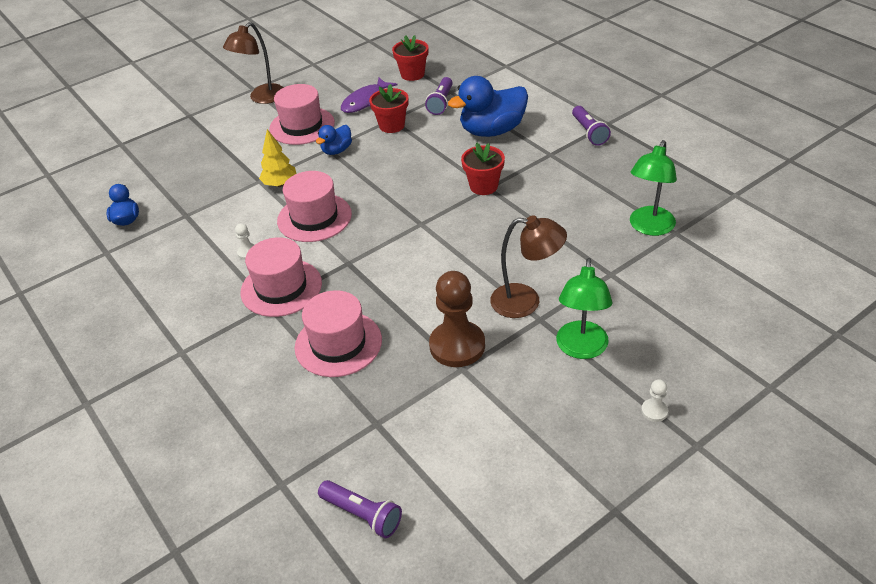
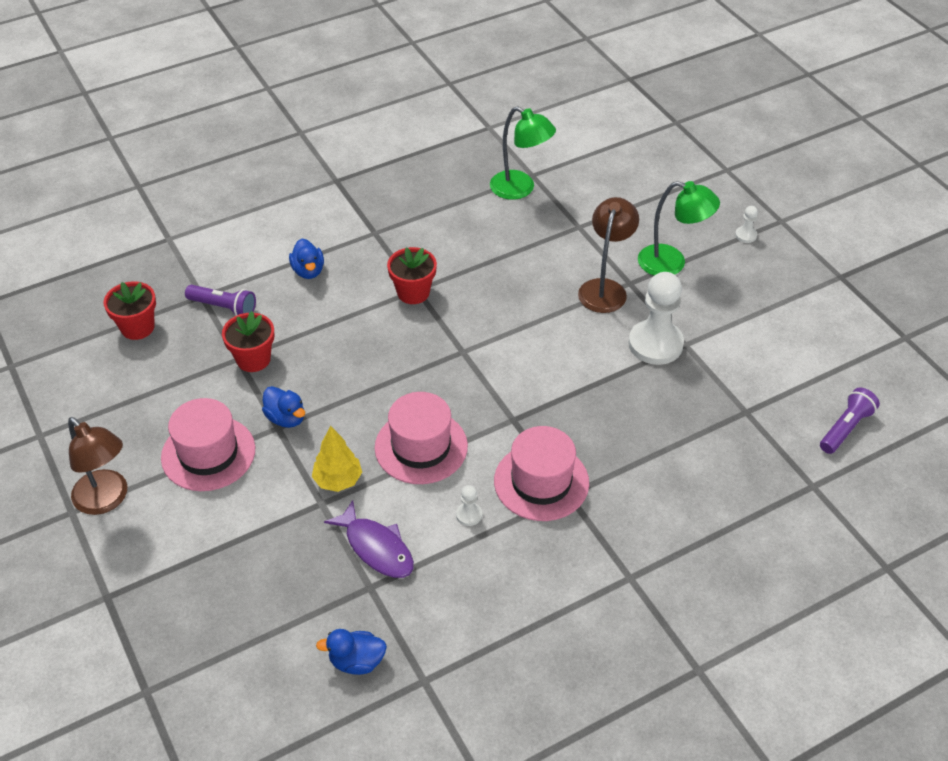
camera: 85 degrees left, 5 degrees up
(338, 344) = (638, 434): pink hat -> none
(365, 101) = (179, 381): purple fish -> purple fish (376, 548)
(457, 346) = (655, 344): brown pawn -> white pawn
(492, 131) = (308, 271): blue duck -> blue duck, size x0.52
(589, 132) = (347, 197): purple flashlight -> none

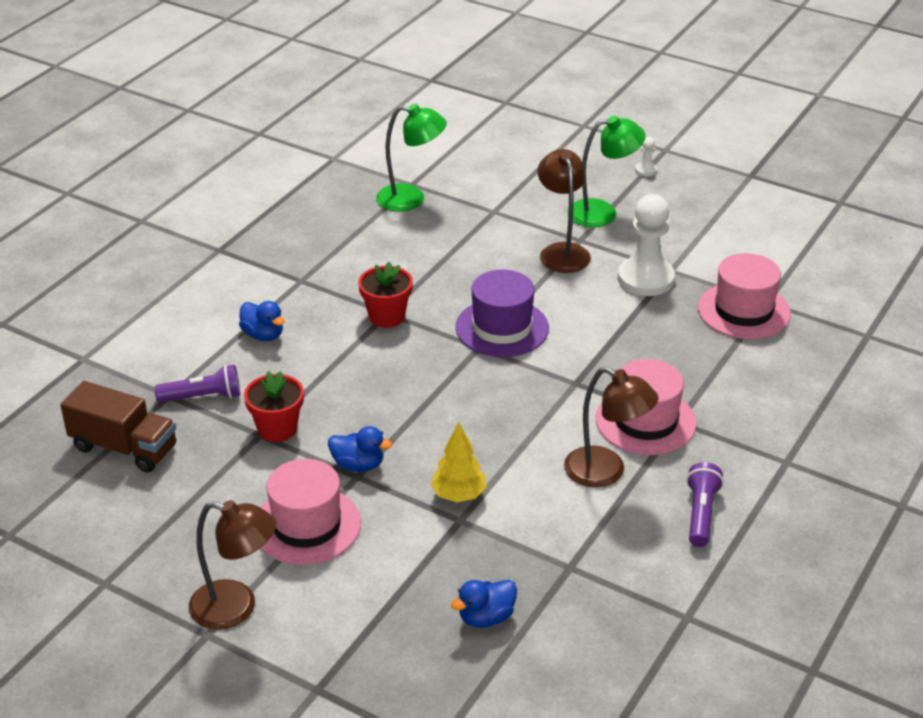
camera: 30 degrees left, 10 degrees down
(137, 327) = (124, 448): red flower pot -> brown truck
(356, 661) = (613, 630): blue duck -> blue duck (486, 617)
(376, 548) = (546, 533): purple fish -> none
(421, 447) = (512, 437): pink hat -> pink hat (744, 311)
(469, 515) = (606, 472): white pawn -> brown lamp
(495, 341) = (502, 328): none -> purple hat
(845, 428) = (854, 284): purple flashlight -> purple flashlight (701, 514)

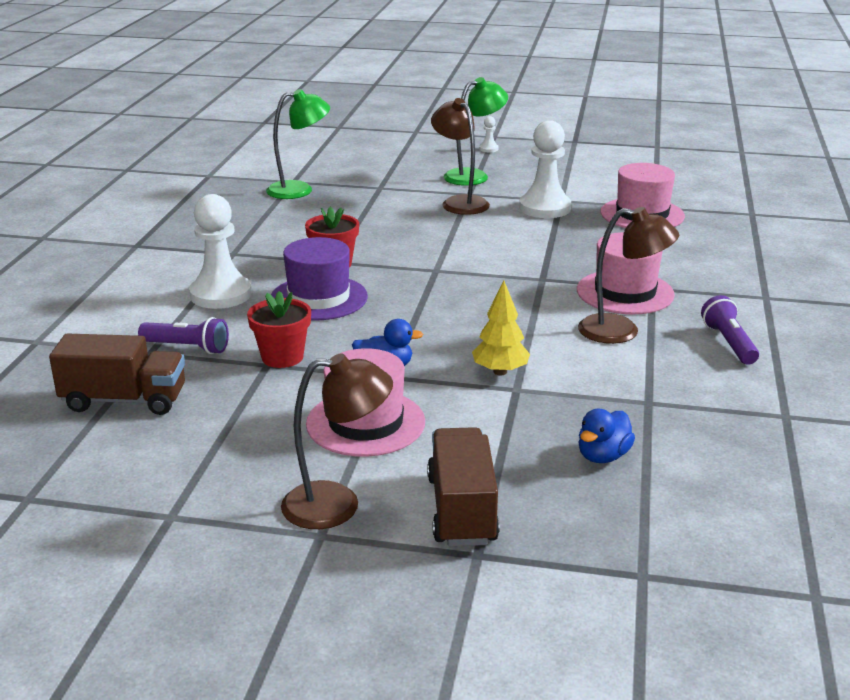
camera: 20 degrees left, 10 degrees down
(203, 397) = (187, 347): purple flashlight -> purple flashlight turned 45 degrees clockwise
(263, 335) = (220, 294): blue duck -> white pawn
(331, 641) = (462, 510): none -> brown truck
(502, 328) = (446, 255): purple hat -> purple hat (318, 298)

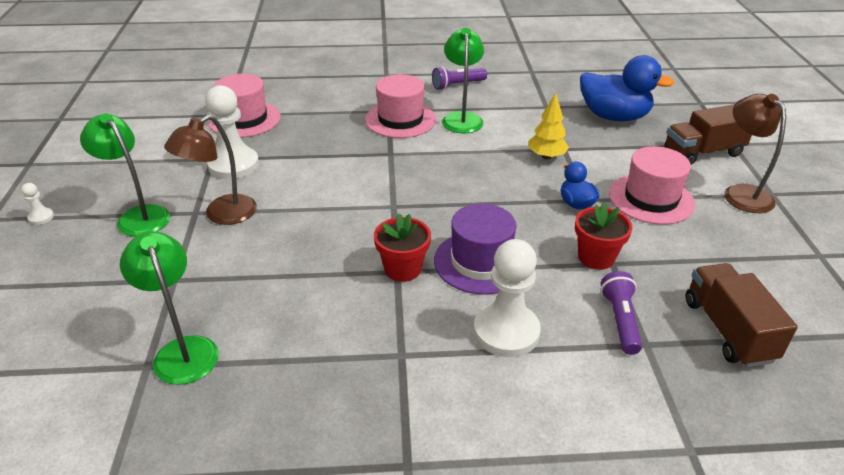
camera: 105 degrees left, 10 degrees up
(603, 456) = (614, 116): blue duck -> blue duck, size x1.93
(621, 331) = (462, 118): brown lamp -> green lamp

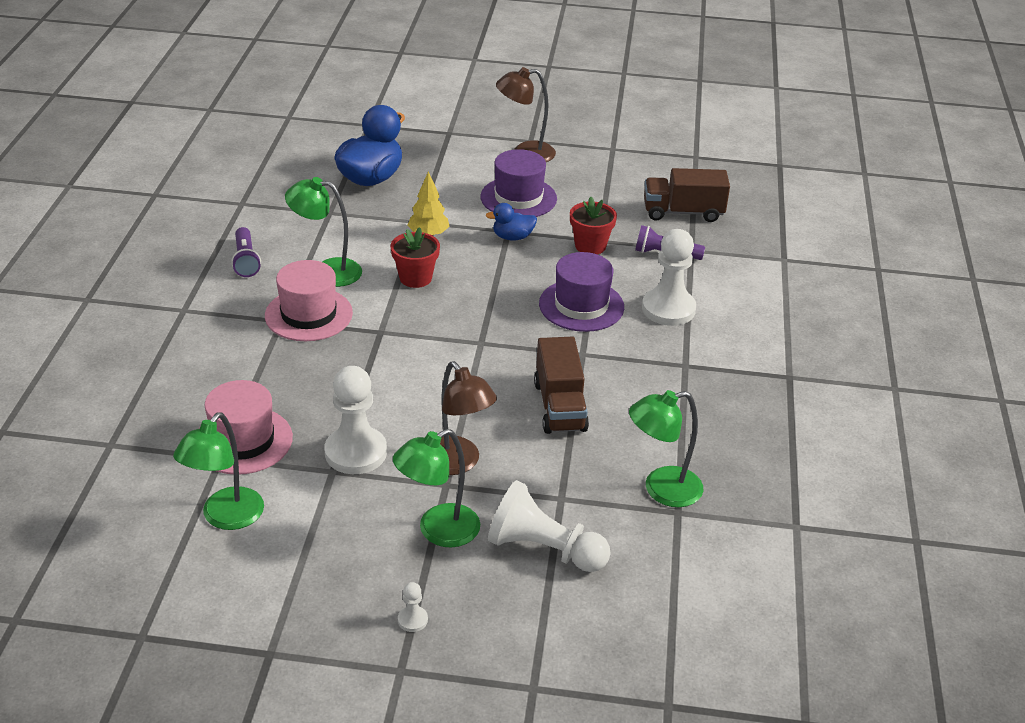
camera: 80 degrees left, 0 degrees up
(107, 276) = (544, 549): none -> white pawn
(164, 127) = (226, 518): none -> green lamp
(402, 269) = (580, 350): red flower pot -> red flower pot (415, 278)
(651, 199) = (518, 198): pink hat -> purple hat
(703, 152) = (457, 151): brown truck -> brown truck (559, 406)

